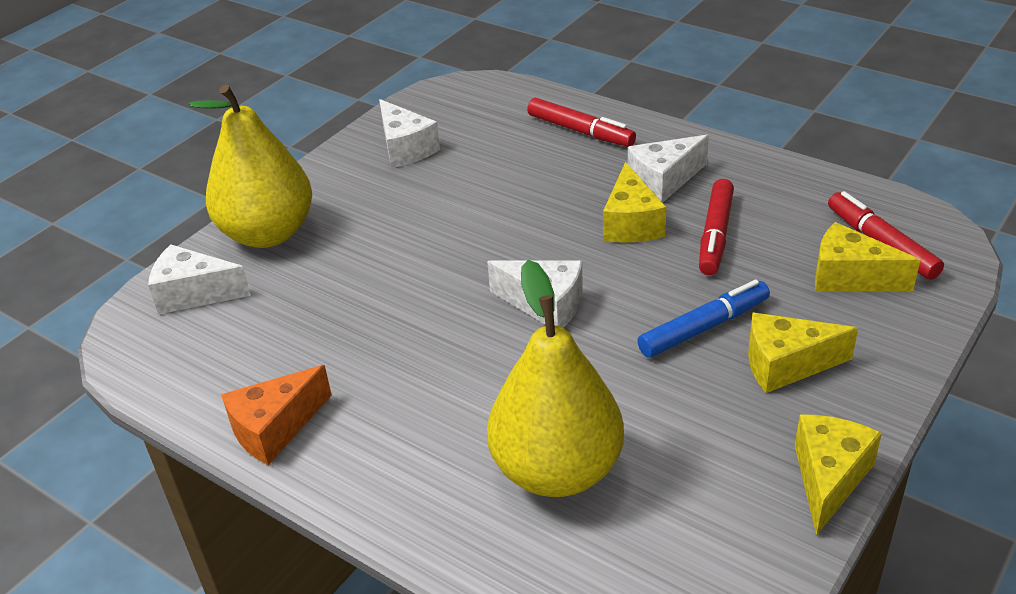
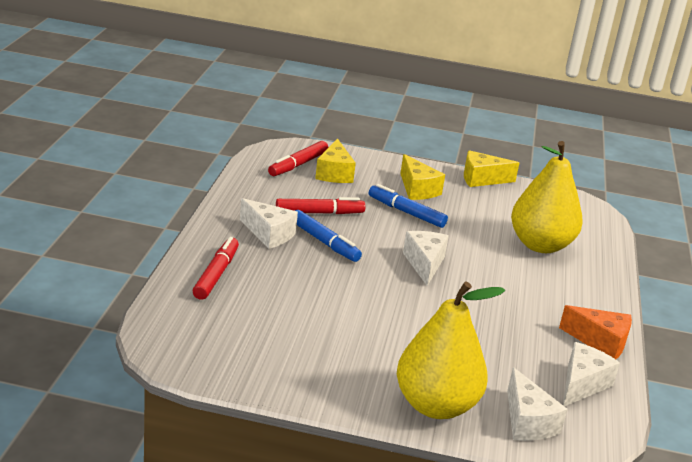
camera: 120 degrees left, 10 degrees down
(405, 148) = (279, 359): white cheese -> white cheese (582, 384)
(631, 223) = (324, 242): yellow cheese -> blue marker

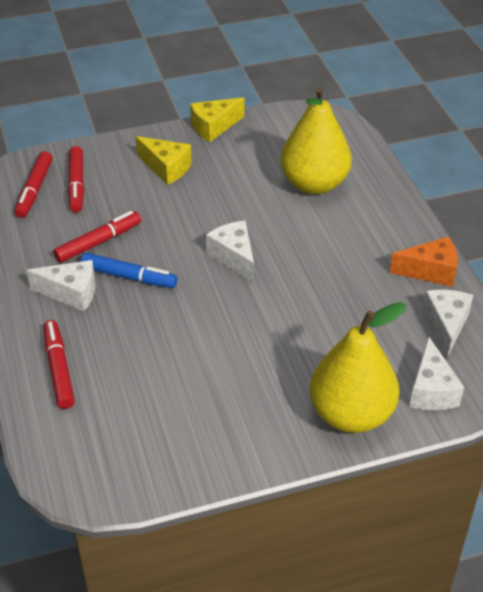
camera: 25 degrees left, 15 degrees up
(334, 173) = (76, 184): yellow cheese -> red marker
(406, 212) = (176, 202): blue marker -> none
(527, 422) = (431, 390): white cheese -> white cheese turned 45 degrees clockwise

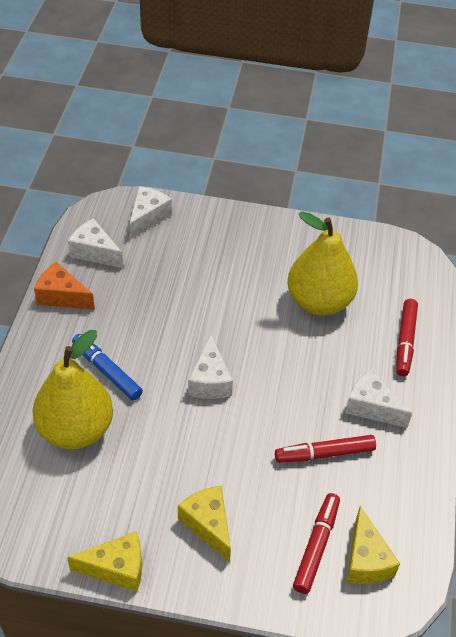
camera: 155 degrees left, 5 degrees up
(34, 190) = (365, 560): red marker -> yellow cheese
(129, 277) = (313, 401): blue marker -> blue marker (107, 371)
(351, 414) = (213, 225): yellow pear -> yellow pear (319, 302)
(446, 326) = (95, 252): white cheese -> white cheese turned 90 degrees clockwise

